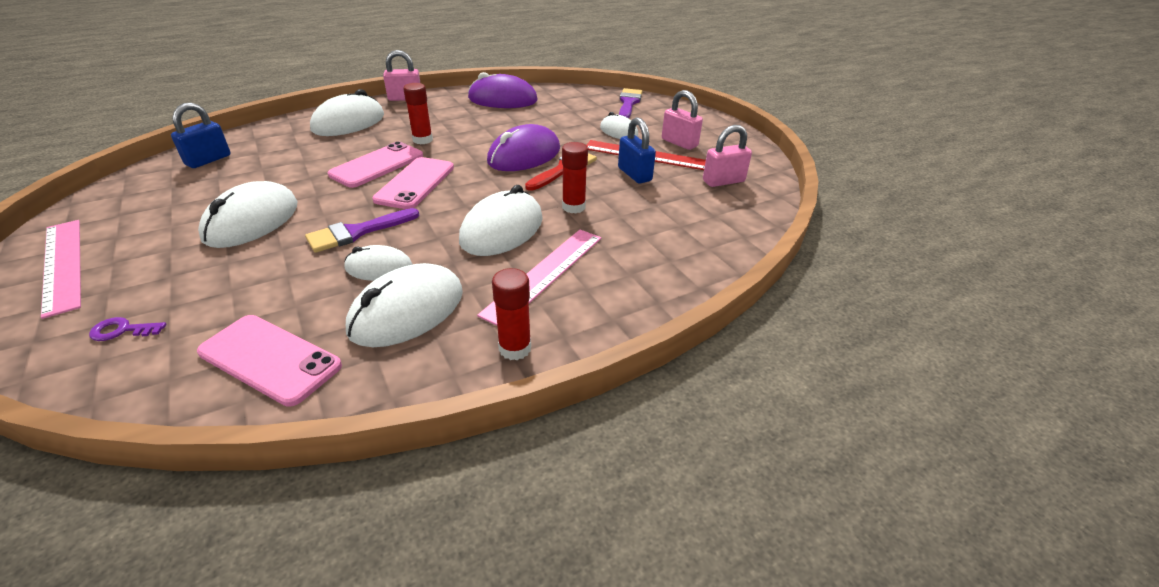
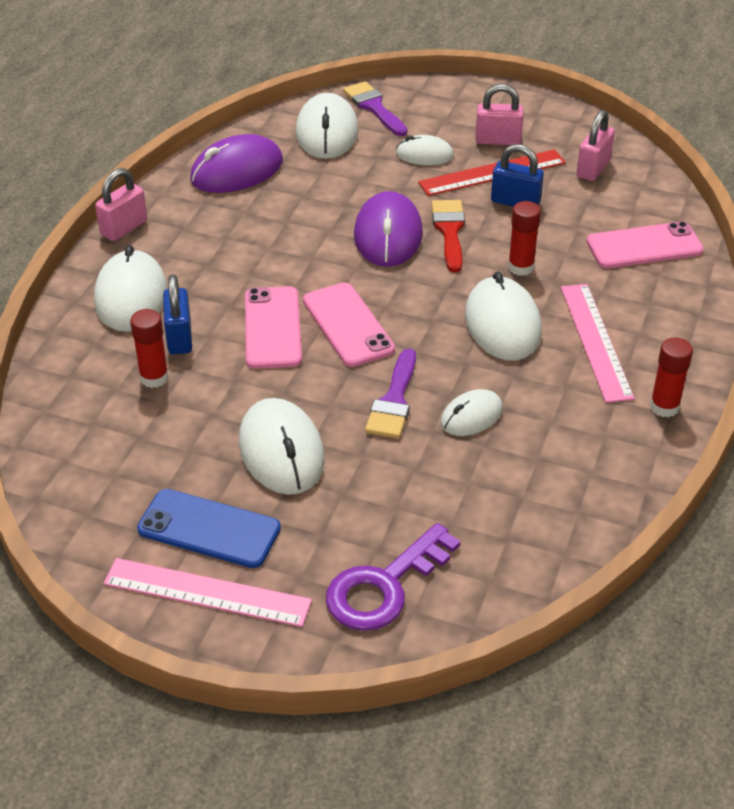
camera: 40 degrees left, 5 degrees up
(122, 330) = (384, 586): purple key -> purple key, size x2.26
(139, 235) = (209, 529): none -> blue phone
(208, 160) = (83, 428): blue padlock -> blue padlock (179, 338)
(270, 359) = (528, 523): pink phone -> pink phone (644, 246)
(407, 311) = (553, 432): white mouse -> white mouse (326, 132)
(422, 140) = (257, 273): red glue stick -> red glue stick (154, 378)

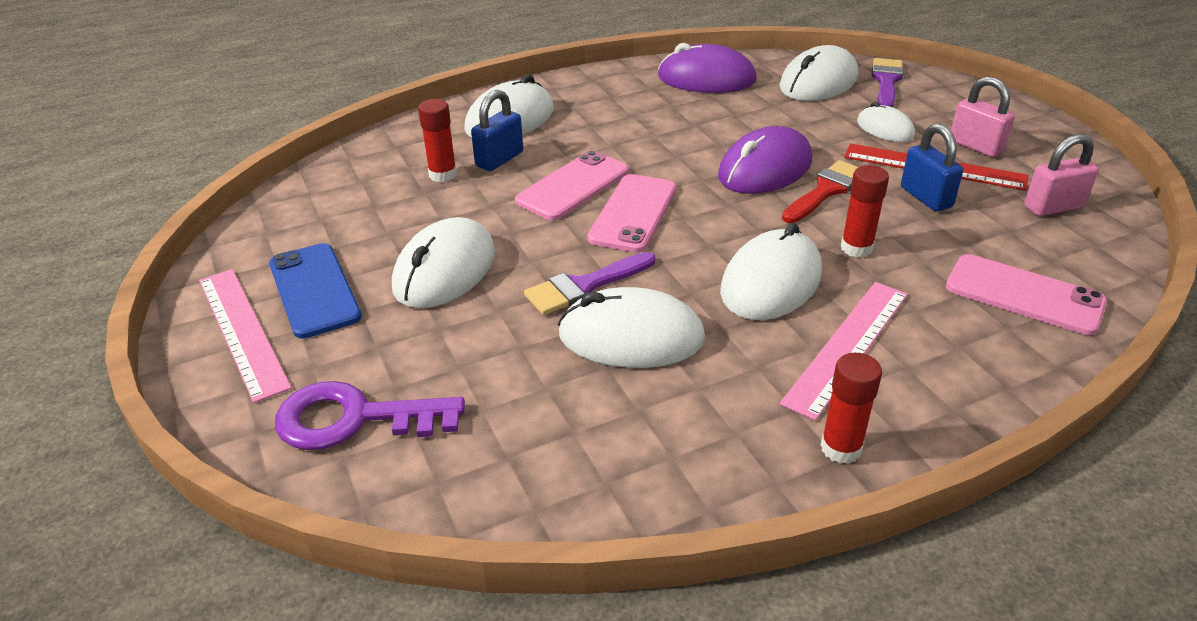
camera: 45 degrees right, 5 degrees down
(124, 228) = (571, 79): pink padlock -> none
(471, 416) = (631, 336): white mouse -> white mouse, size x1.70

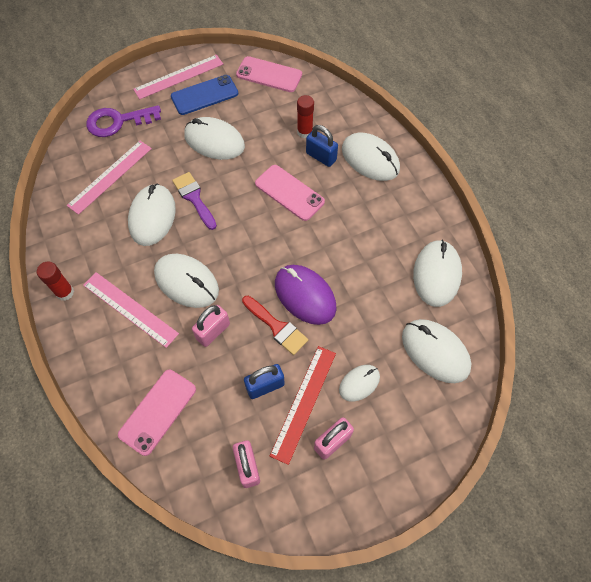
camera: 90 degrees right, 25 degrees up
(354, 419) = (118, 122): purple key -> purple key turned 105 degrees counterclockwise
(522, 413) = (110, 176): none -> pink ruler
(633, 213) = (258, 221): pink phone -> pink phone (269, 75)
(706, 78) = (437, 274): purple mouse -> white mouse
(856, 248) = (213, 331): red glue stick -> pink padlock
(886, 81) = (440, 404): purple brush -> none

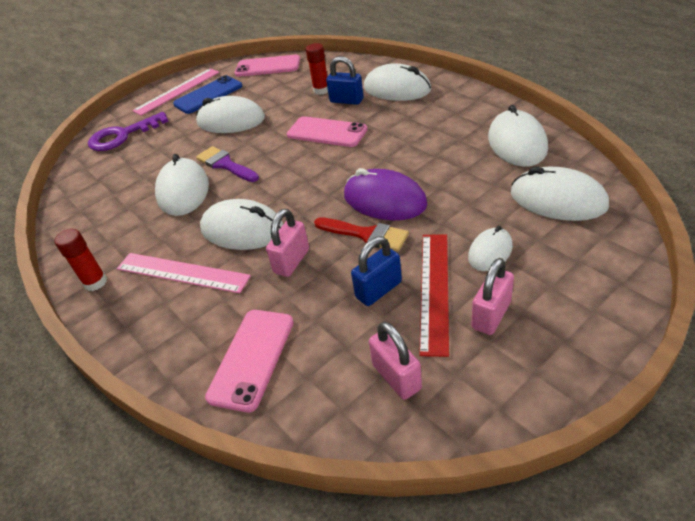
camera: 10 degrees left, 20 degrees down
(110, 176) = (125, 175): pink ruler -> none

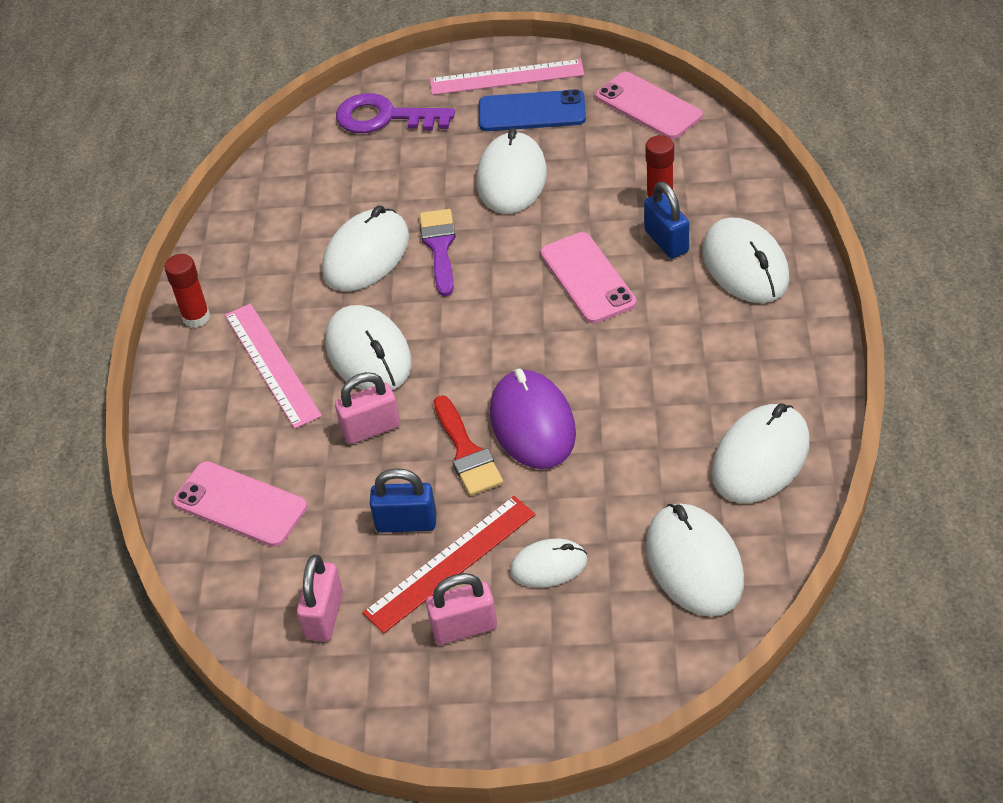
camera: 40 degrees right, 5 degrees up
(231, 121) = (512, 178): white mouse -> white mouse turned 45 degrees clockwise
(252, 358) = (240, 504): pink phone -> pink phone turned 60 degrees clockwise

